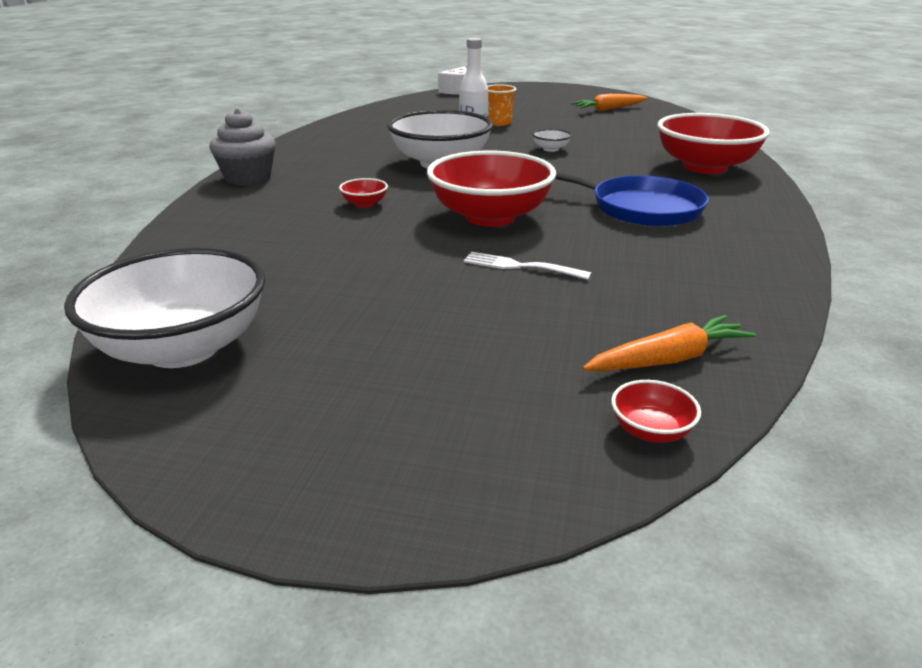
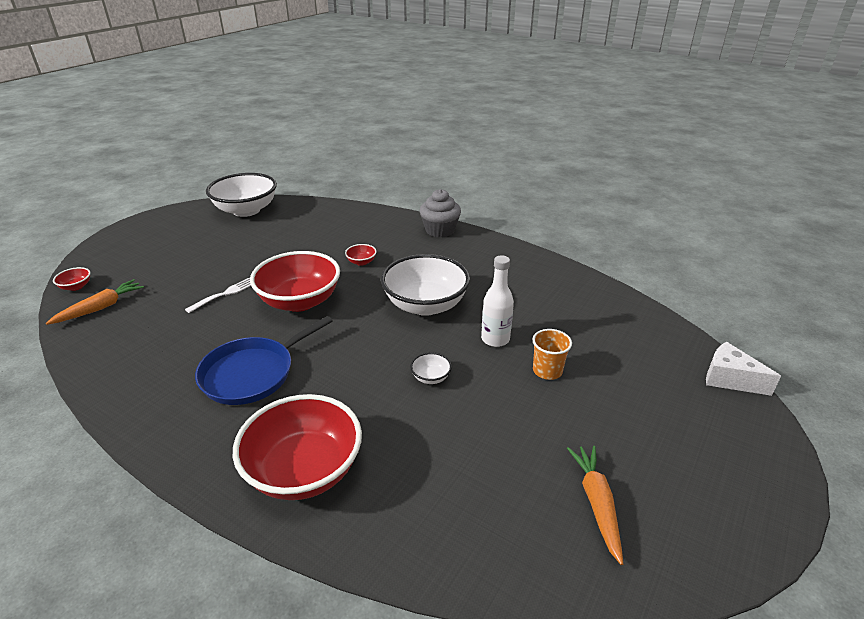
camera: 110 degrees right, 5 degrees up
(668, 359) = (100, 308): orange carrot -> orange carrot turned 135 degrees counterclockwise

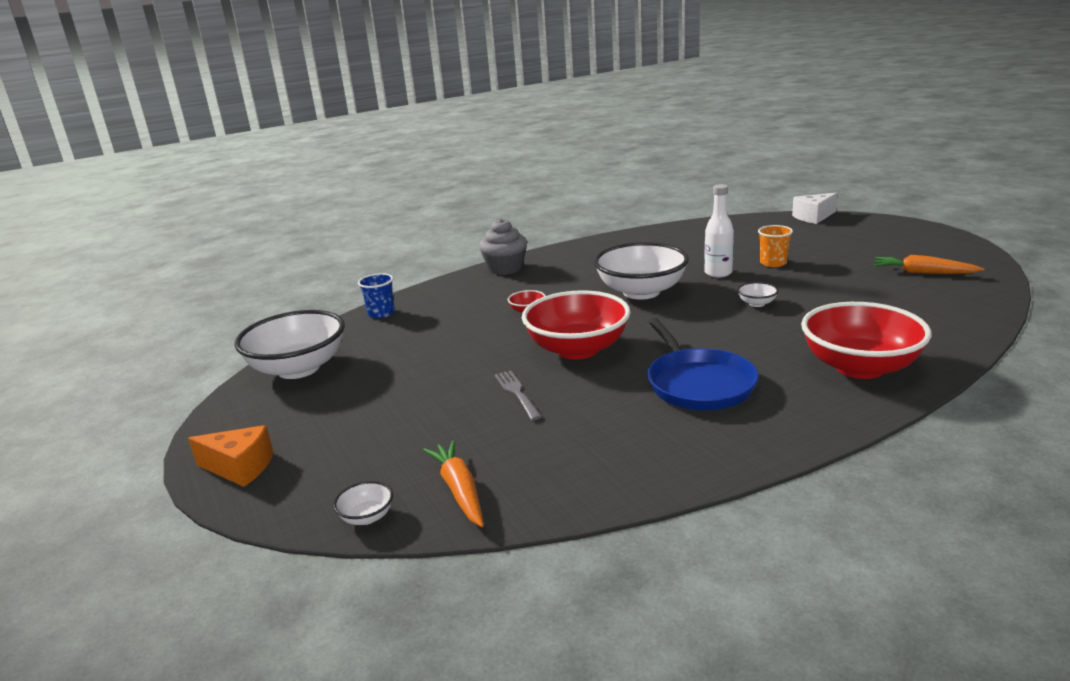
camera: 60 degrees left, 10 degrees down
(76, 287) = (367, 517): red bowl -> white bowl
(130, 234) = (240, 468): none -> orange cheese
(224, 294) = (517, 393): white fork -> grey fork
(335, 209) = (381, 313): none -> blue cup

